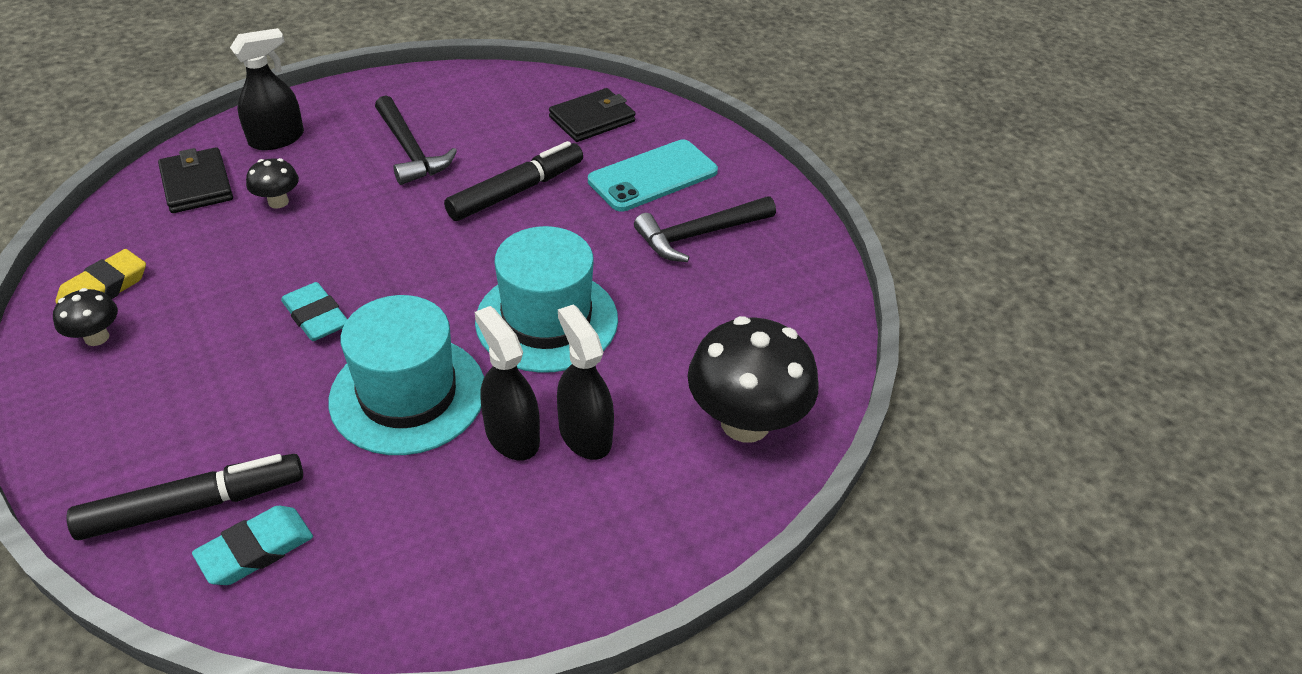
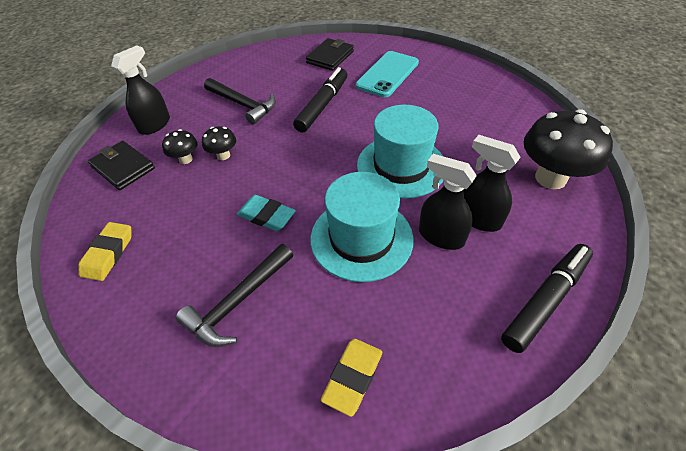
camera: 20 degrees left, 5 degrees up
(97, 337) = (128, 287): black mushroom -> black mushroom (223, 155)
(194, 505) = (287, 367): black marker -> black marker (545, 300)
(256, 550) = (353, 377): turquoise eraser -> yellow eraser
(699, 235) = (437, 94): black hammer -> black hammer (238, 302)

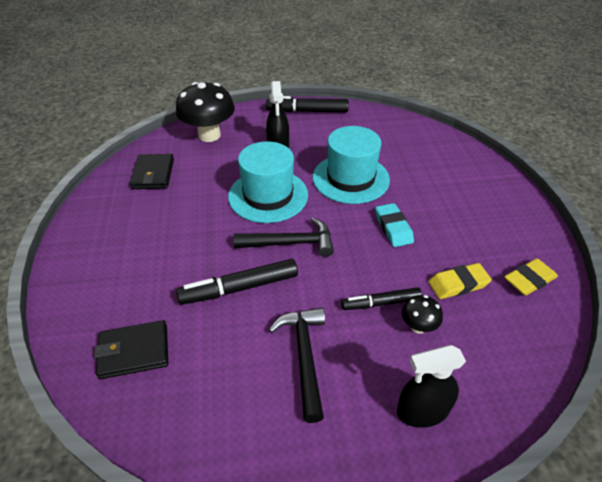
camera: 135 degrees left, 5 degrees down
(123, 168) = (487, 366): black wallet -> black wallet (153, 174)
(223, 155) = (381, 303): black mushroom -> black marker
(238, 302) = (452, 196): black hammer -> black hammer (291, 243)
(353, 377) = (421, 141): yellow eraser -> yellow eraser (458, 284)
(387, 74) = (137, 275): turquoise phone -> none
(441, 236) = (309, 153): black spray bottle -> none

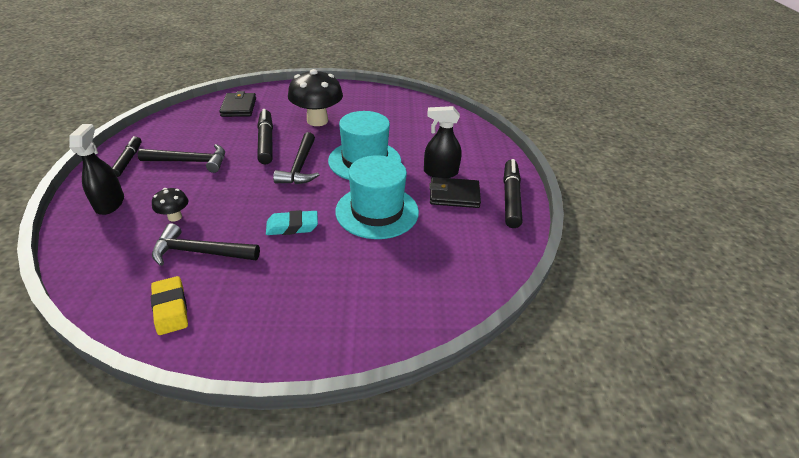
camera: 95 degrees right, 5 degrees down
(153, 174) = (407, 112): black wallet -> black wallet (454, 195)
(209, 135) = (462, 137): black mushroom -> black mushroom (317, 121)
(381, 303) = (210, 202): black marker -> black marker (128, 160)
(458, 284) = (200, 252): yellow eraser -> black hammer

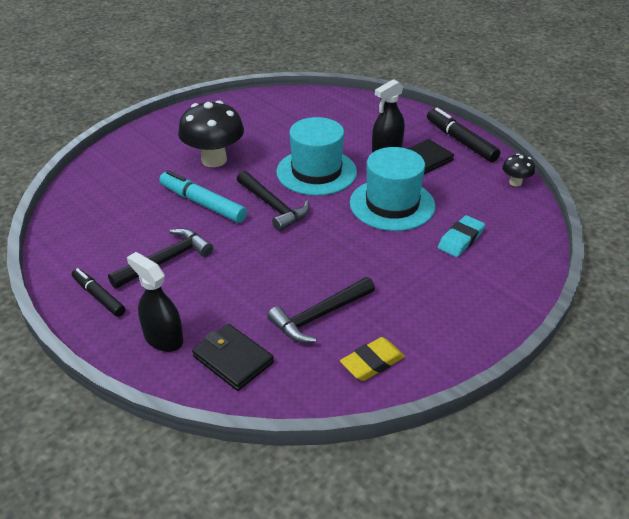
camera: 40 degrees left, 0 degrees up
(170, 308) = (372, 362): yellow eraser -> yellow eraser turned 60 degrees counterclockwise
(175, 217) = (246, 308): black mushroom -> black mushroom (515, 182)
(239, 107) = (110, 187): black wallet -> black wallet (233, 360)
(266, 142) = (202, 203): black marker -> turquoise marker
(292, 226) = (352, 253): turquoise eraser -> turquoise eraser (460, 239)

